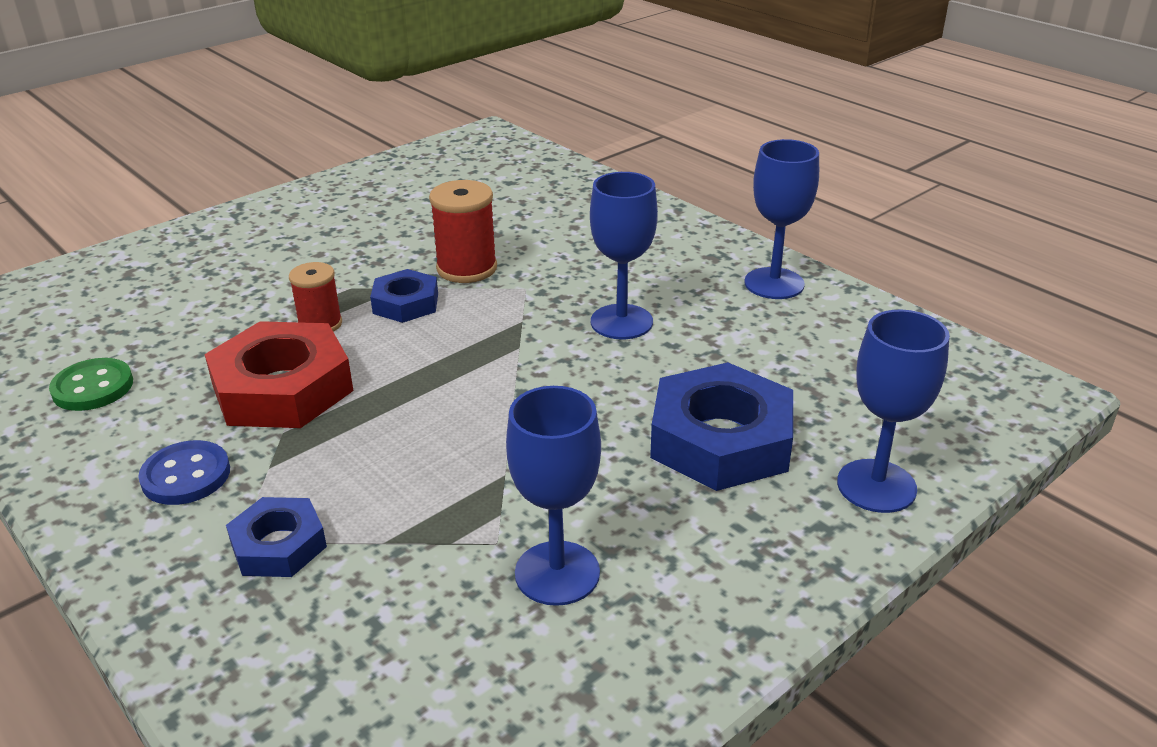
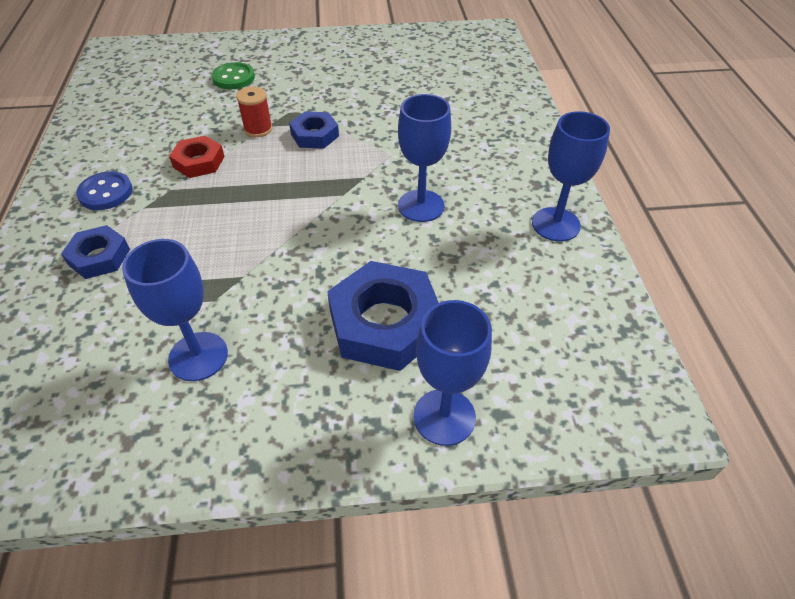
camera: 35 degrees right, 15 degrees up
(93, 387) = (123, 120): green button -> green button (233, 78)
(283, 388) = (199, 162): red nut -> red nut, size x0.56
(467, 268) = (373, 125): red spool -> none

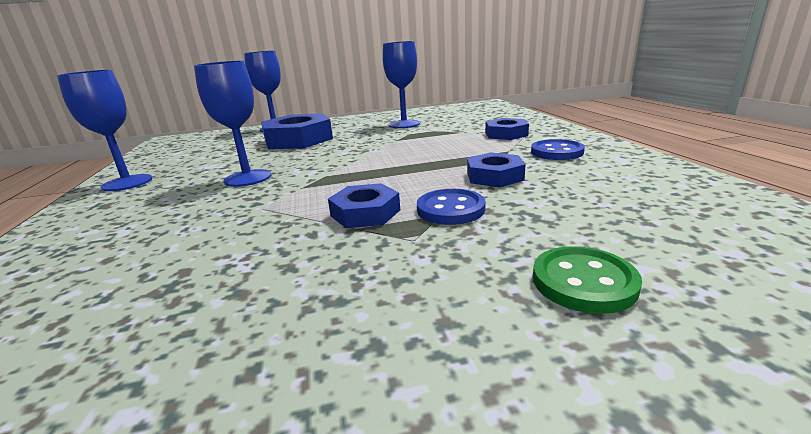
camera: 175 degrees right, 25 degrees down
(199, 162) = (494, 176): red nut -> blue nut
(258, 129) = (450, 209): red spool -> blue button

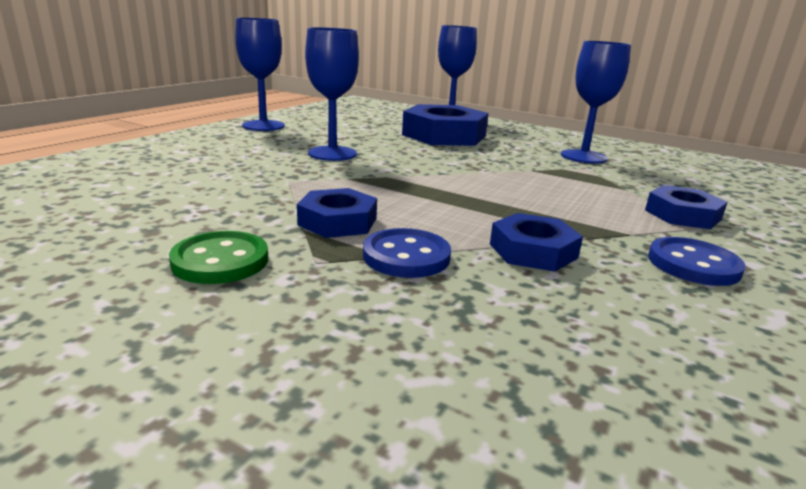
camera: 40 degrees right, 0 degrees up
(583, 282) = (340, 385): green button -> green button (220, 261)

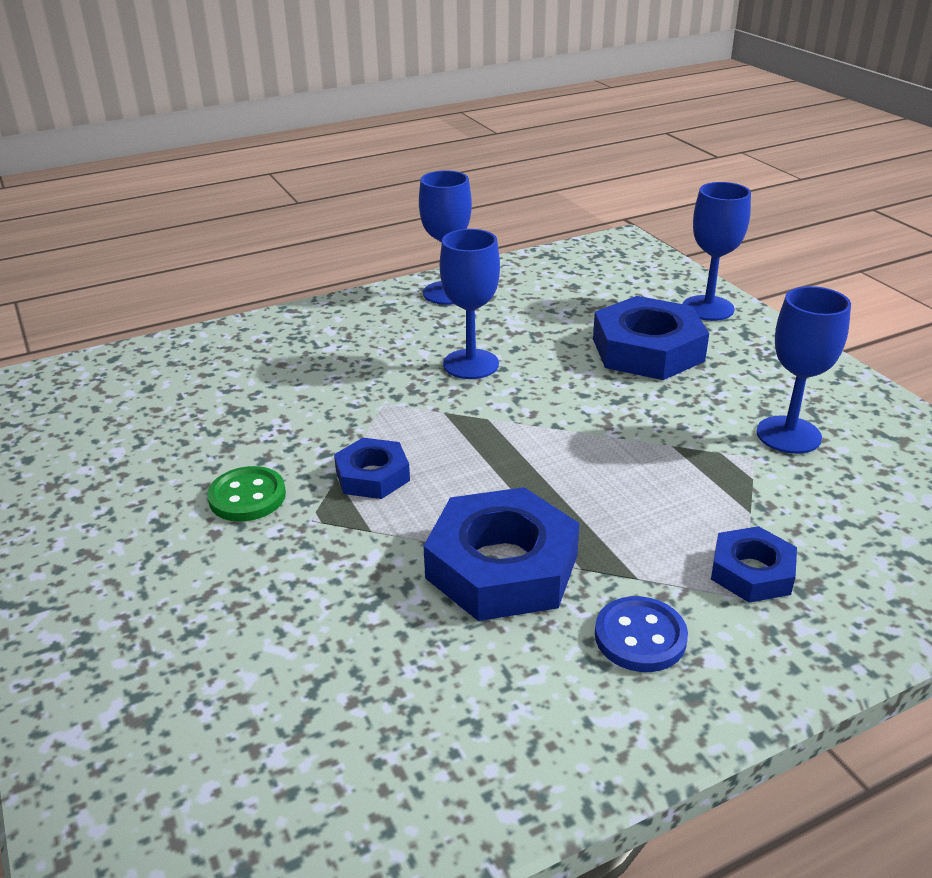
camera: 35 degrees right, 10 degrees up
(406, 256) = (384, 536): blue button -> none
(533, 251) = (502, 566): blue nut -> blue nut, size x1.79

